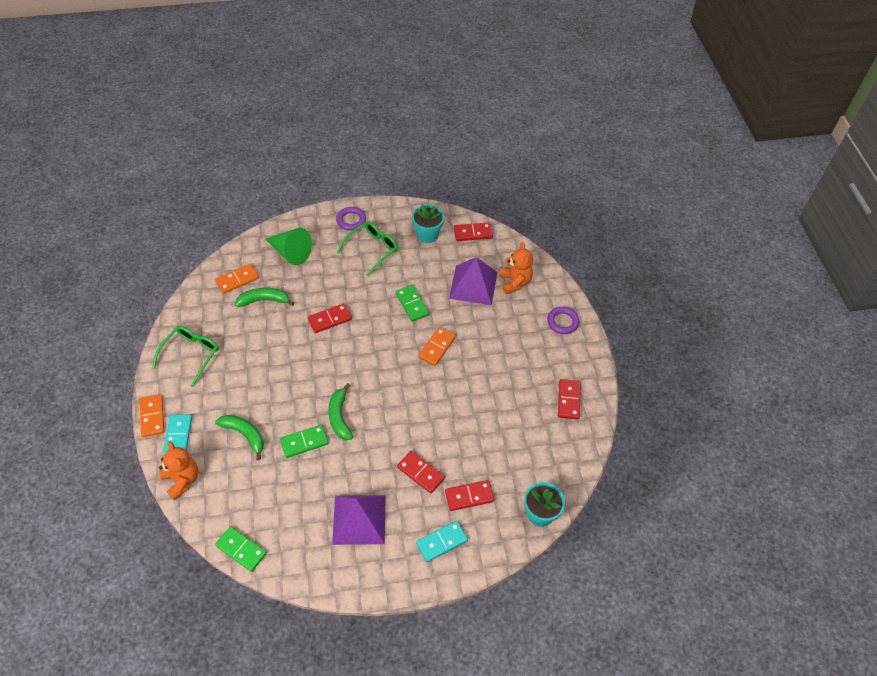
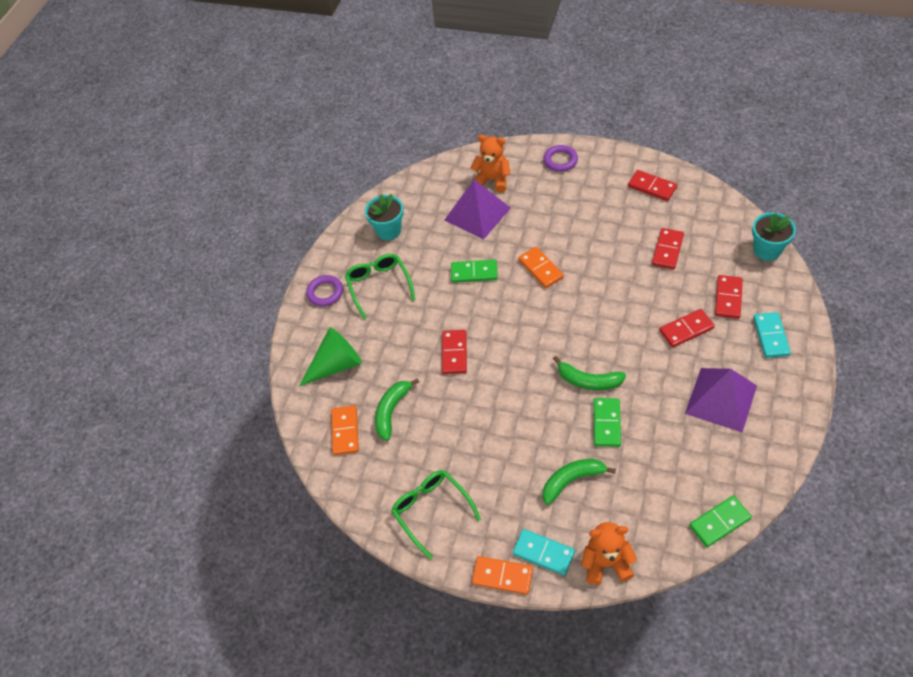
camera: 55 degrees left, 0 degrees up
(473, 233) = (410, 192): red domino -> red domino (667, 250)

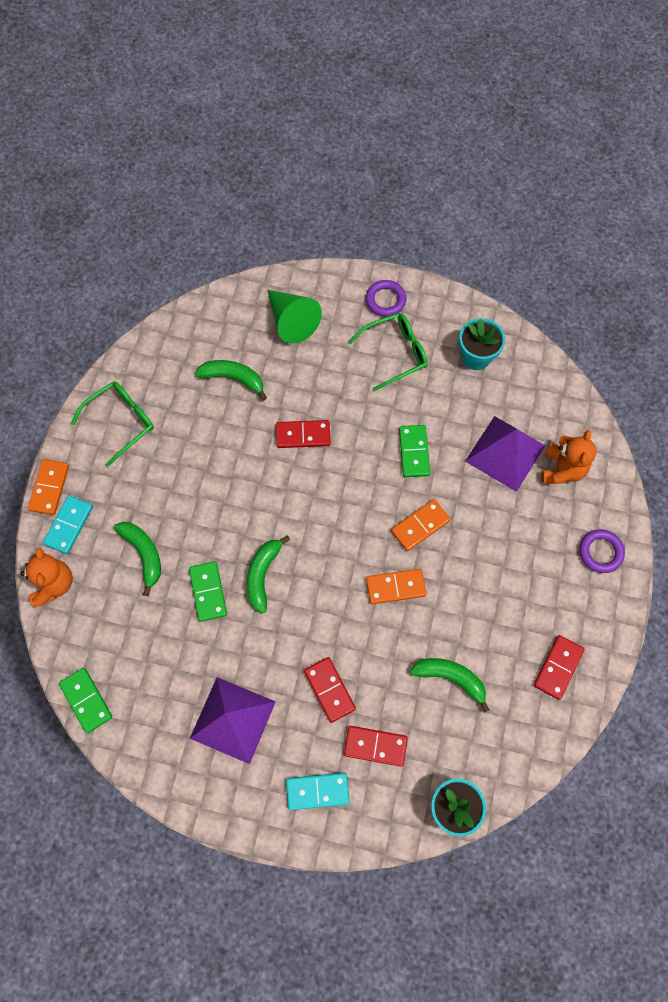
camera: 80 degrees right, 15 degrees up
(345, 431) = (212, 337): orange domino -> orange domino (395, 587)
(606, 423) = (208, 592): green domino -> green domino turned 75 degrees clockwise
(667, 250) = (451, 678): red domino -> green banana

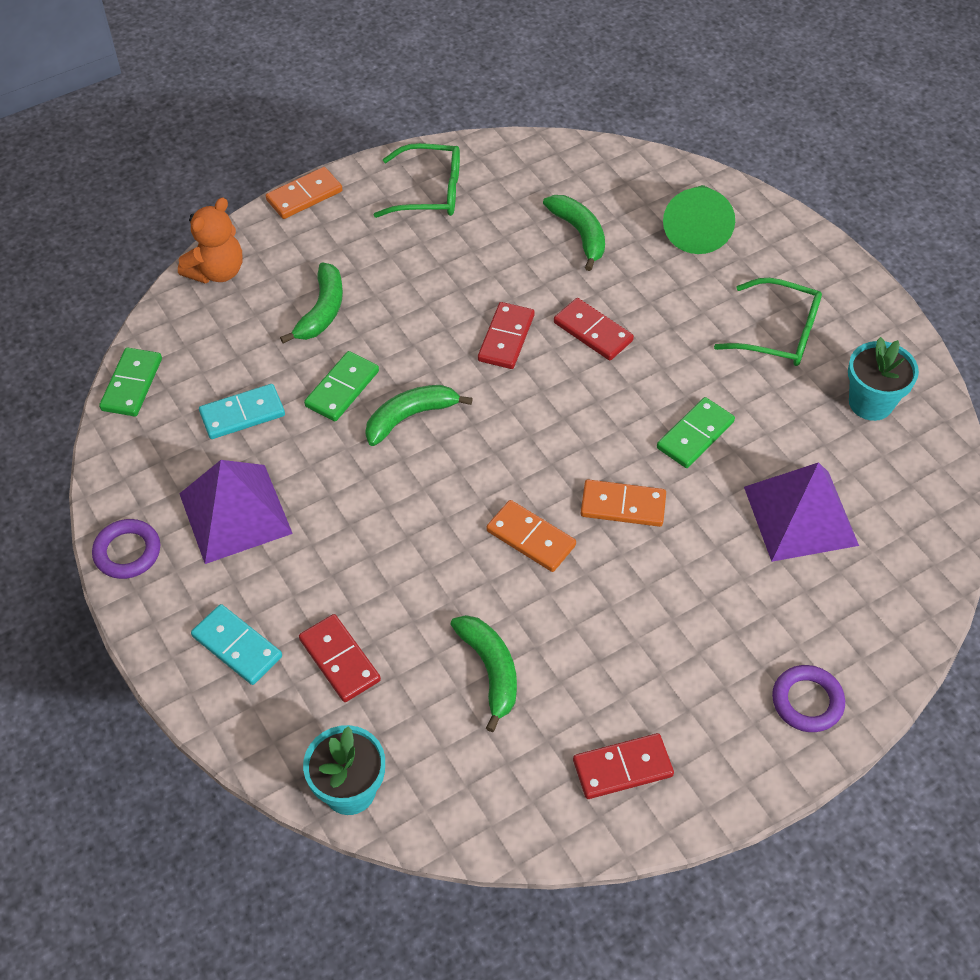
camera: 45 degrees right, 15 degrees down
(69, 525) = (285, 237): turquoise domino -> turquoise domino (242, 414)
(329, 690) = (354, 570): red domino -> red domino (506, 338)
(385, 300) = (823, 280): purple ring -> purple ring (127, 552)
(562, 469) = (853, 584): orange teddy bear -> none

